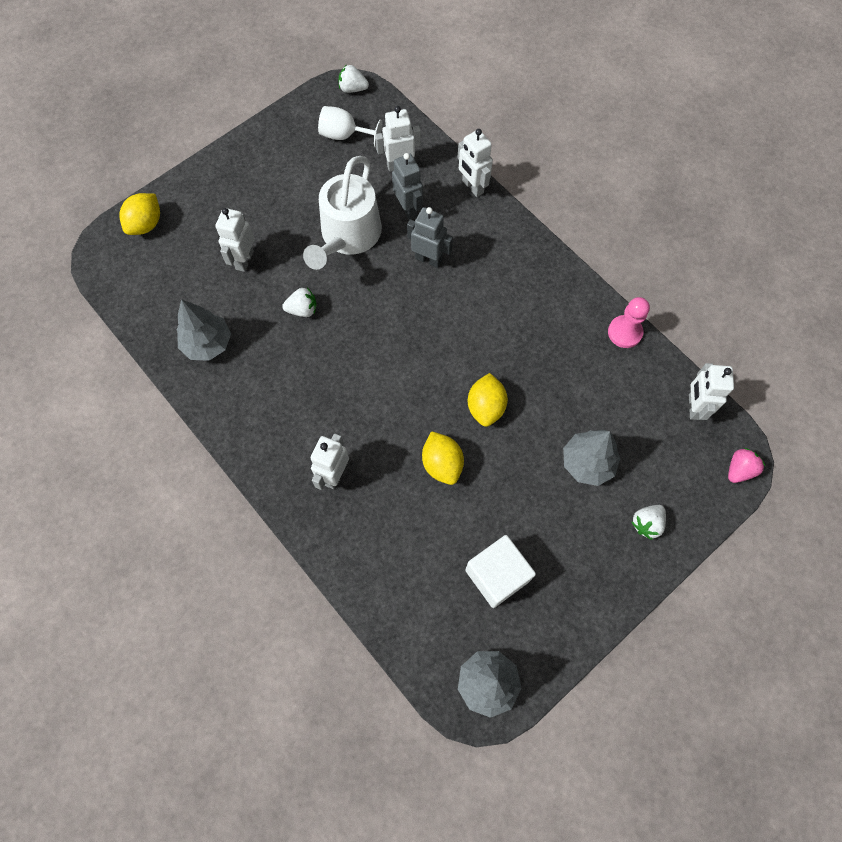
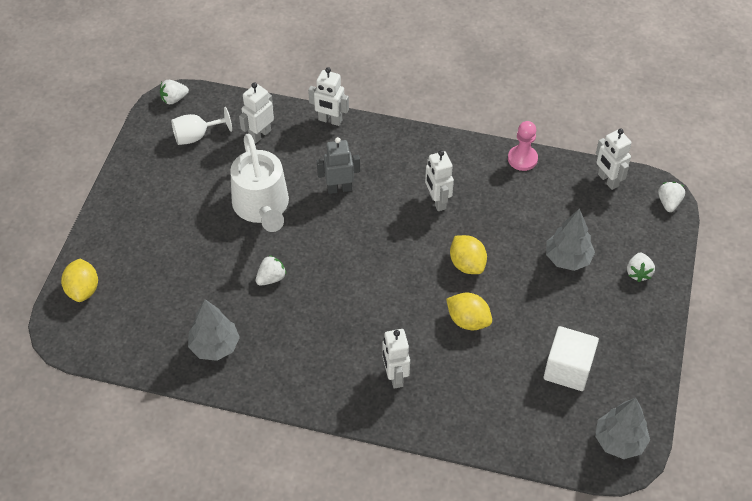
camera: 35 degrees left, 15 degrees down
(244, 260) = (192, 269): white robot -> white robot (437, 201)
(408, 209) = (293, 162): grey robot -> none
(739, 470) = (669, 203): pink strawberry -> white strawberry

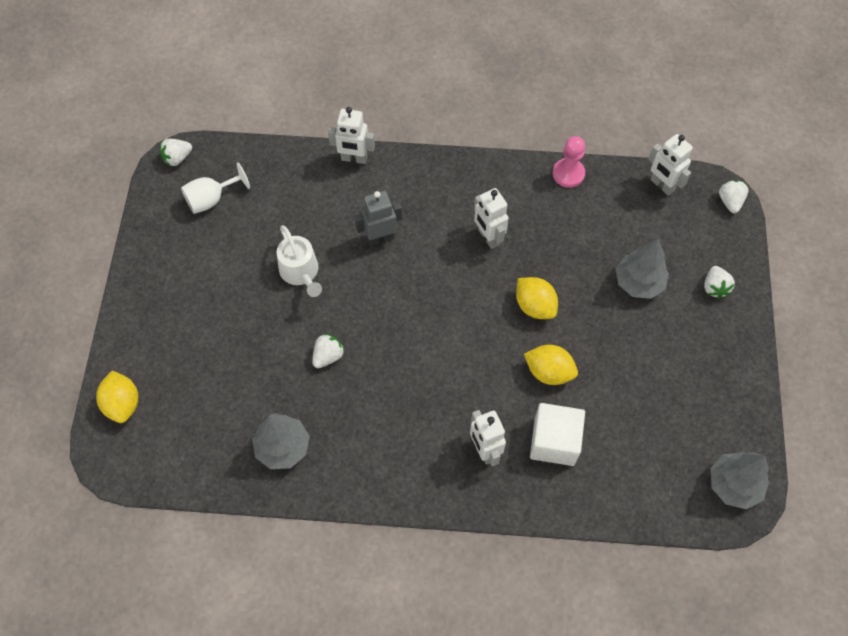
camera: 10 degrees left, 10 degrees up
(260, 135) = (281, 187): white robot -> none
(262, 206) = (301, 272): white watering can -> white watering can, size x0.63
(568, 369) = (664, 410): white cube -> white cube (554, 441)

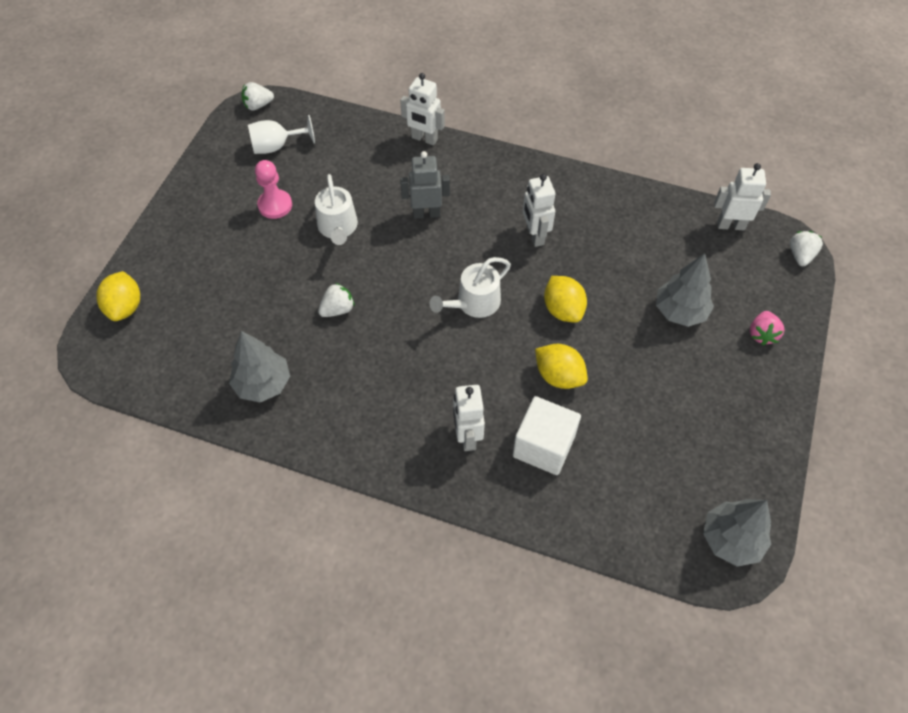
camera: 15 degrees right, 5 degrees down
(452, 319) = (474, 303): none -> white watering can
(568, 174) = (635, 195): pink pawn -> pink pawn (275, 205)
(662, 185) = (730, 225): white robot -> white robot turned 120 degrees clockwise
(714, 287) = (762, 334): white strawberry -> pink strawberry

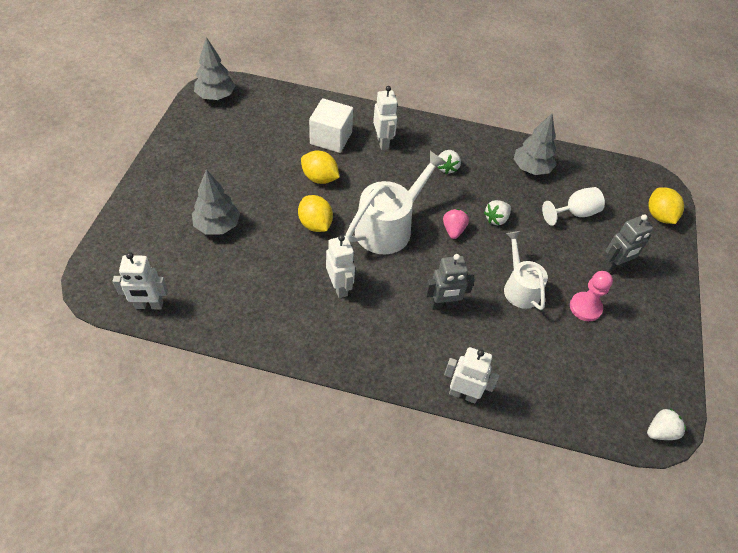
camera: 170 degrees right, 5 degrees down
(220, 246) = (614, 266): none -> grey robot
(276, 146) = (614, 375): white goblet -> white goblet (574, 213)
(474, 303) = (388, 227): white watering can -> white watering can, size x1.58
(762, 334) = (154, 210): pink strawberry -> pink strawberry (453, 230)
(800, 255) = (92, 277): white strawberry -> white strawberry (447, 168)

